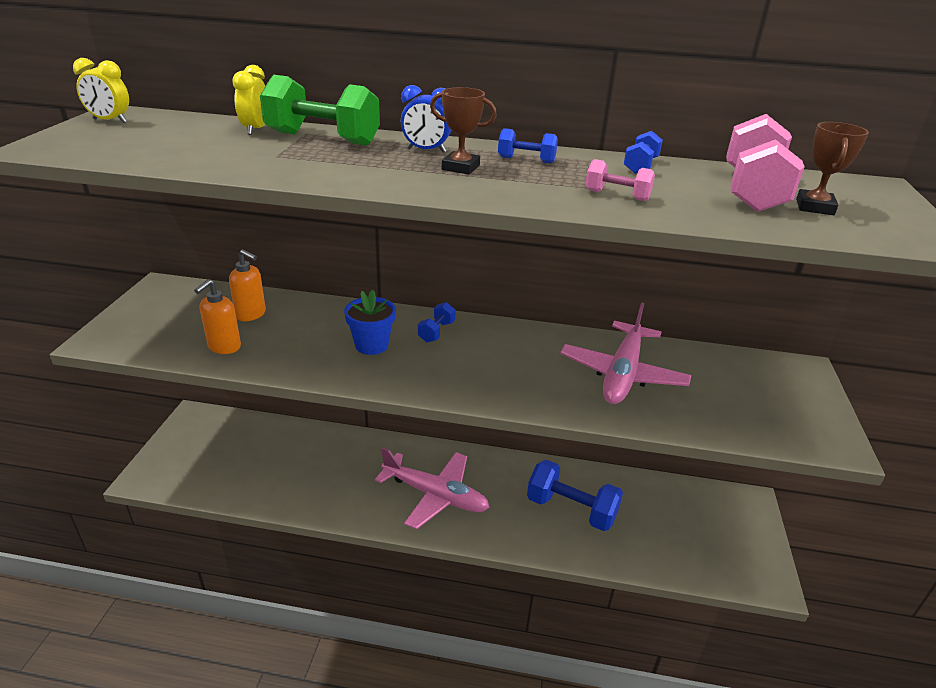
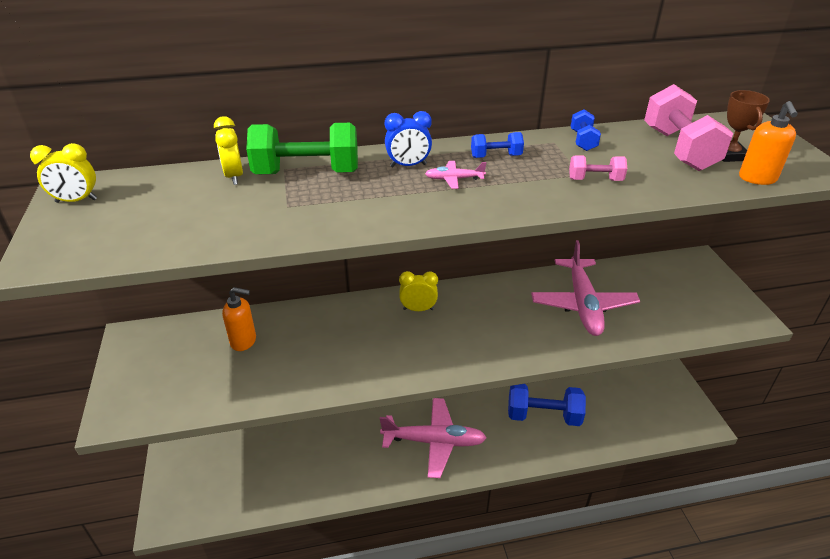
camera: 20 degrees left, 5 degrees up
(224, 347) = (244, 383): orange soap dispenser -> orange soap dispenser (757, 179)
(371, 345) = (374, 339): blue flower pot -> none
(436, 332) = (418, 309): blue dumbbell -> yellow clock
(460, 167) = (454, 179): brown trophy -> pink plane

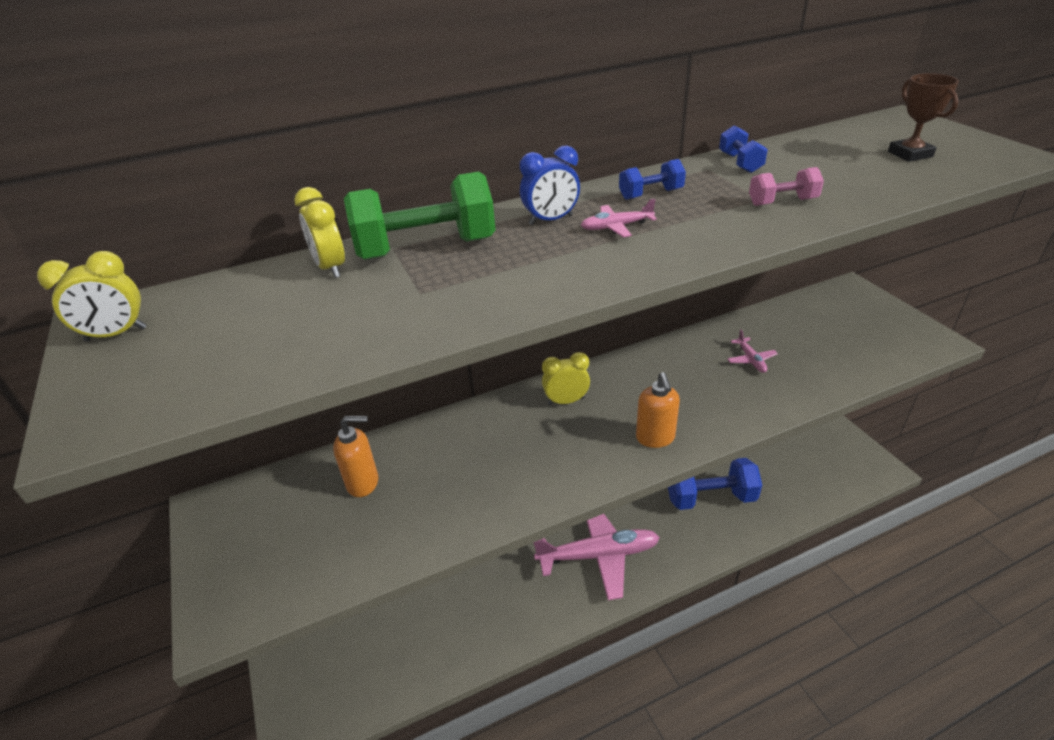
camera: 10 degrees left, 0 degrees up
(582, 304) = (751, 359): pink plane -> pink plane, size x0.41
(679, 149) = (852, 156): pink dumbbell -> none
(757, 179) = (958, 173): orange soap dispenser -> orange soap dispenser (655, 438)

